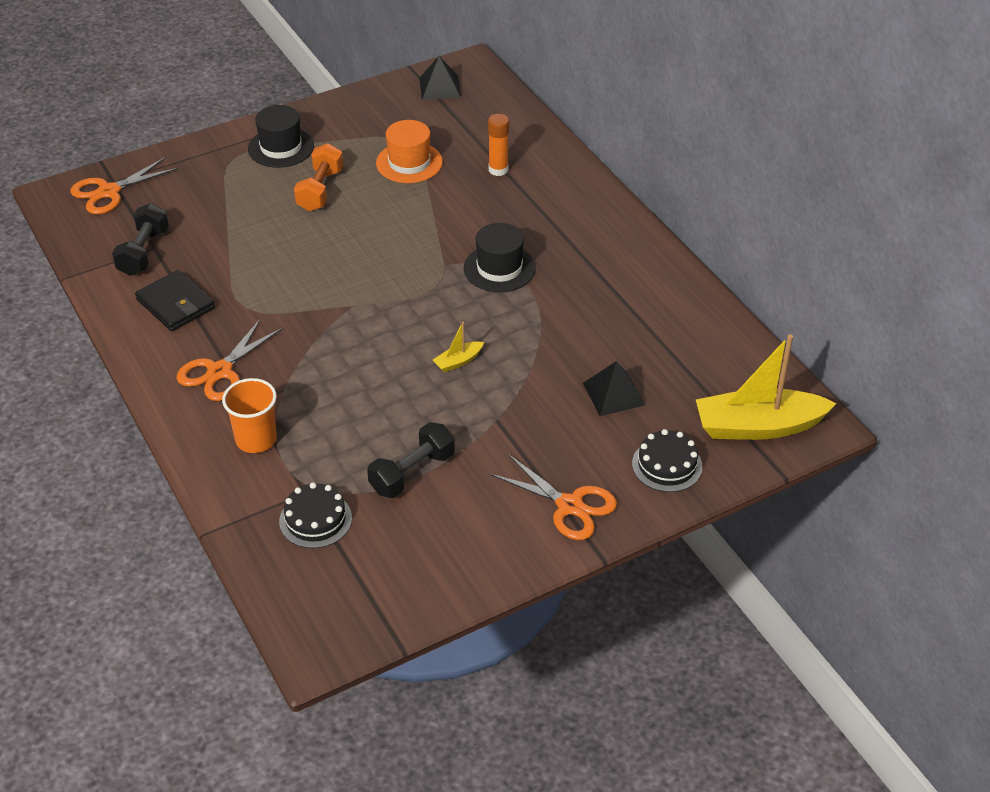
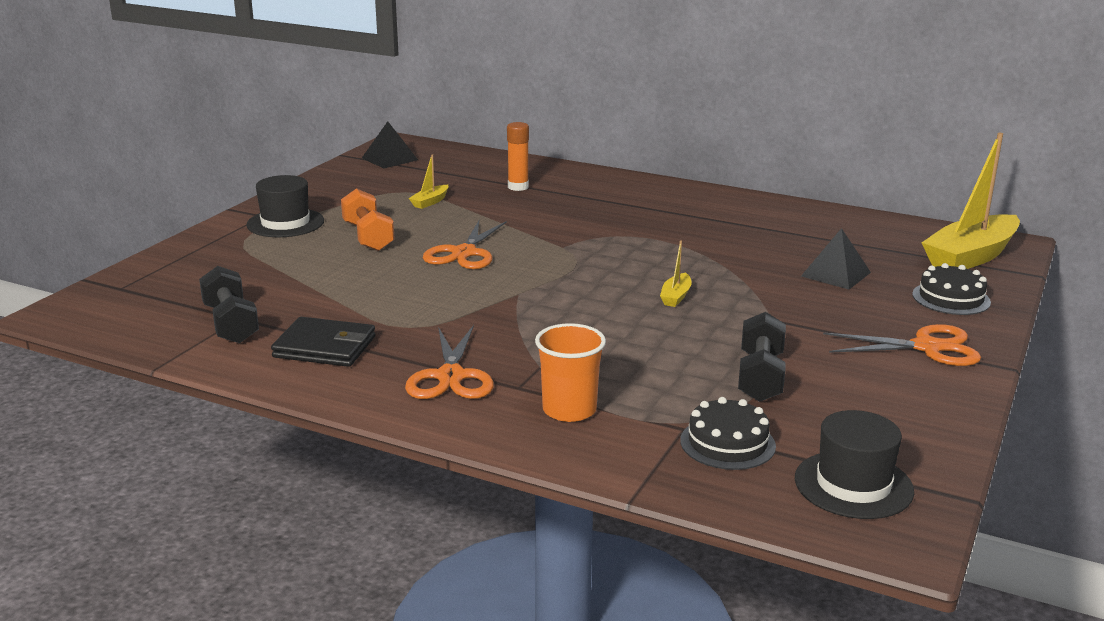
camera: 35 degrees left, 20 degrees down
(109, 192) = (125, 296): orange scissors -> orange scissors (464, 253)
(409, 163) = (430, 202): orange hat -> yellow boat
(499, 268) = (614, 236): black hat -> black hat (853, 485)

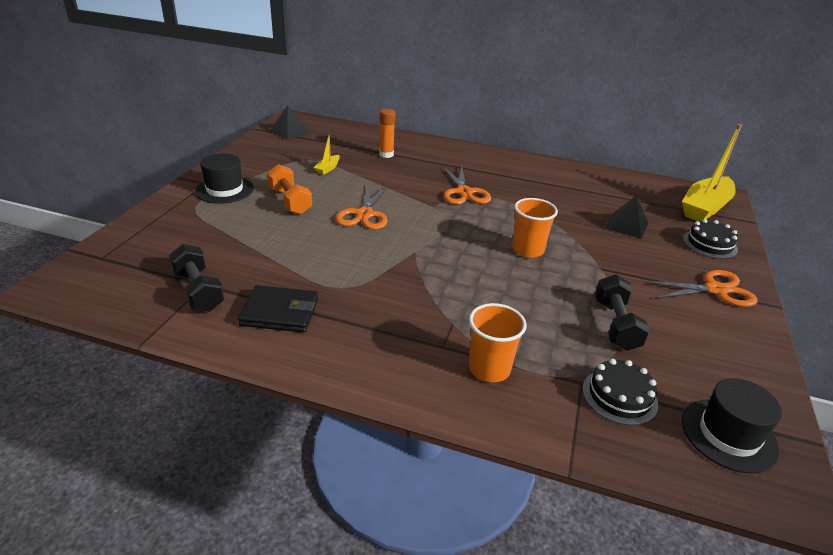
camera: 10 degrees left, 10 degrees up
(450, 377) = (387, 339): orange scissors -> orange scissors (464, 192)
(676, 296) = (527, 250): yellow boat -> orange cup

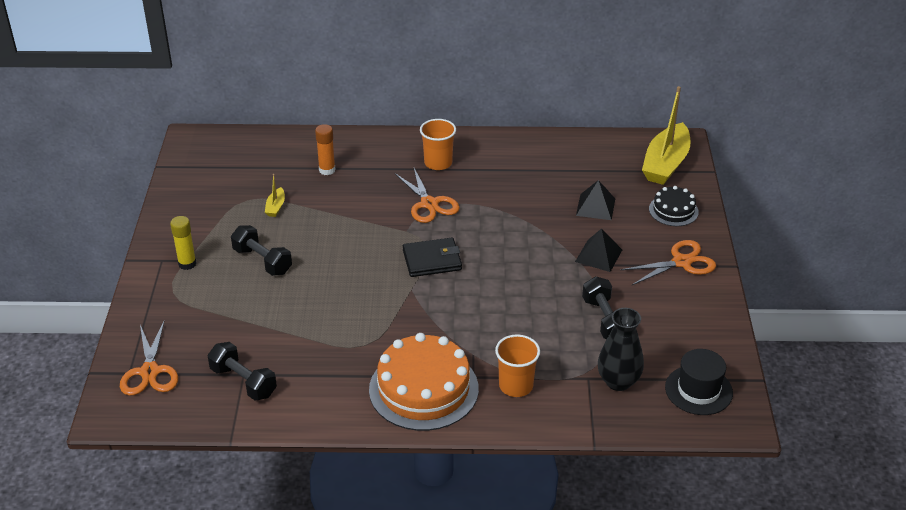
camera: 15 degrees left, 5 degrees up
(224, 190) = (187, 264): black hat -> yellow glue stick
(280, 312) = (326, 382): black wallet -> black wallet (432, 260)
(289, 131) = (202, 161): black pyramid -> black pyramid (598, 255)
(290, 201) = (262, 261): orange dumbbell -> black dumbbell
(364, 214) = (344, 258): orange scissors -> orange scissors (150, 372)
(380, 345) = (423, 389): none -> orange cake
(527, 250) = (512, 260): orange cup -> orange cup (438, 163)
(619, 396) = (618, 381): black cake -> black vase

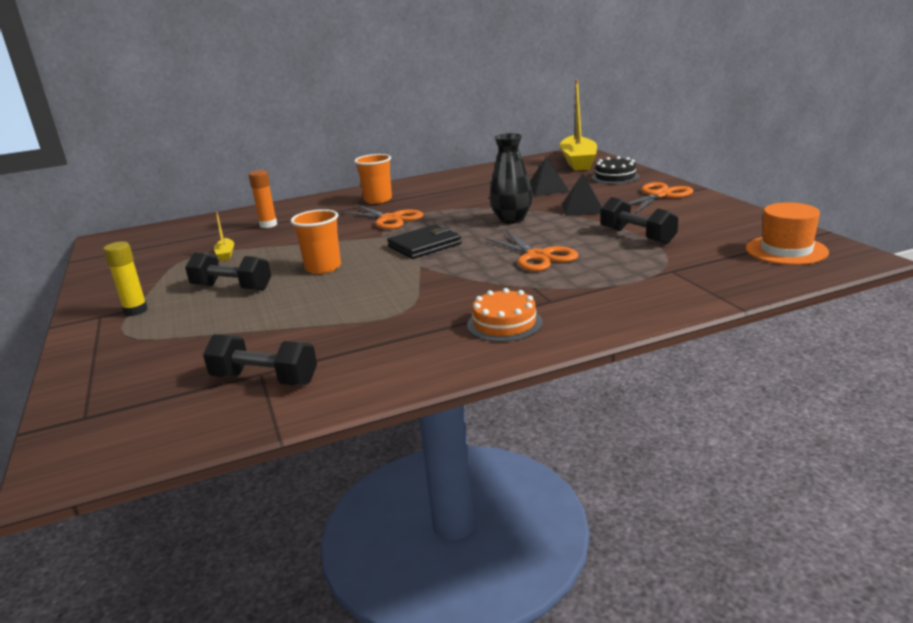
camera: 20 degrees left, 15 degrees down
(150, 372) = (117, 408): orange scissors -> orange scissors (538, 256)
(423, 389) = (504, 323): orange cake -> orange cake, size x0.53
(516, 386) = (605, 294): orange cup -> orange cup (323, 268)
(618, 381) = (704, 265): black vase -> black vase (512, 219)
(698, 390) = (786, 250): black hat -> orange hat

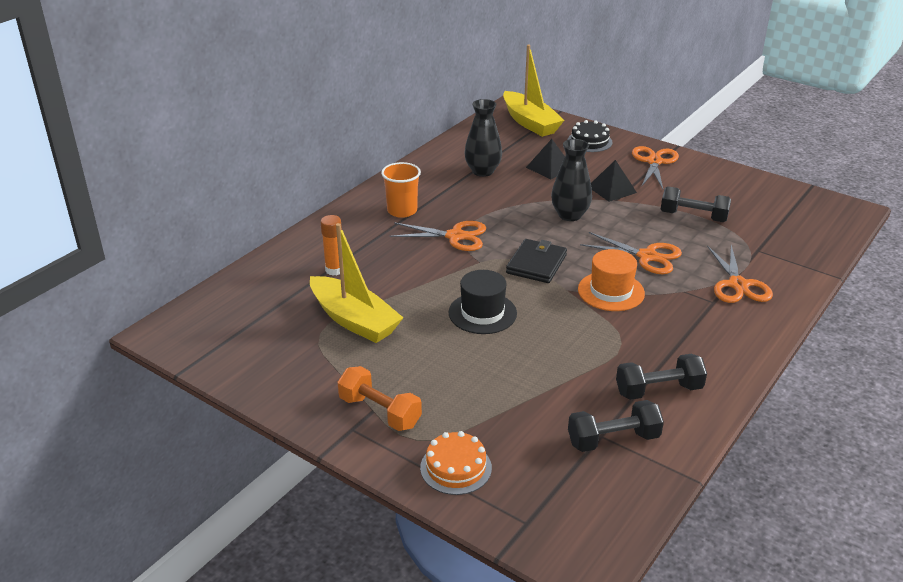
camera: 35 degrees left, 10 degrees up
(135, 311) = (380, 412): yellow glue stick -> orange dumbbell
(226, 254) = (354, 320): yellow boat -> yellow boat, size x2.34
(232, 288) = (432, 359): black dumbbell -> black dumbbell (658, 390)
(323, 268) = (482, 313): orange cup -> black hat
(484, 185) = (482, 171): none -> black vase
(504, 323) = (710, 333): orange cake -> orange cake (456, 467)
(601, 293) = (738, 285): none -> orange scissors
(786, 250) = (806, 211): orange hat -> orange hat (611, 291)

